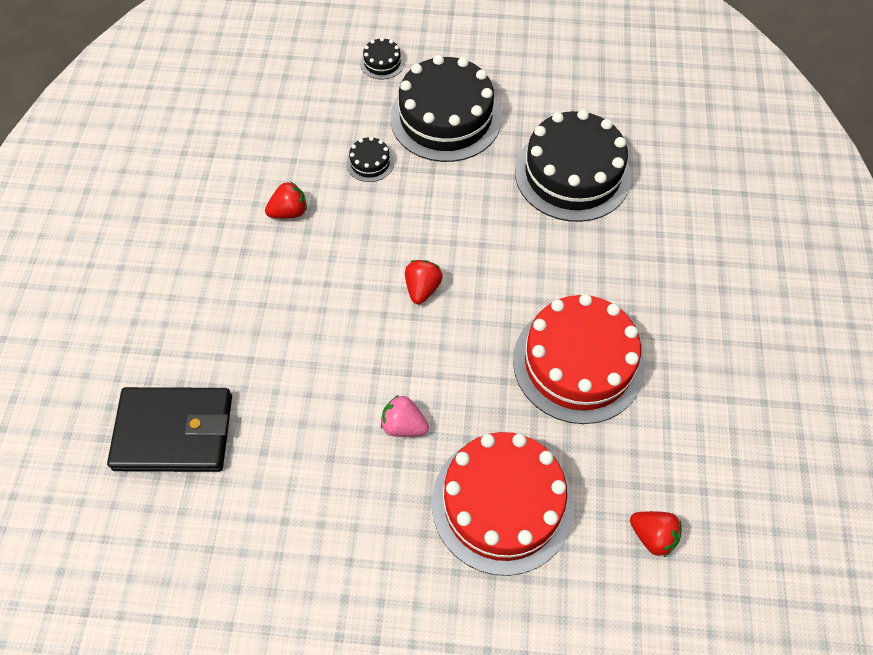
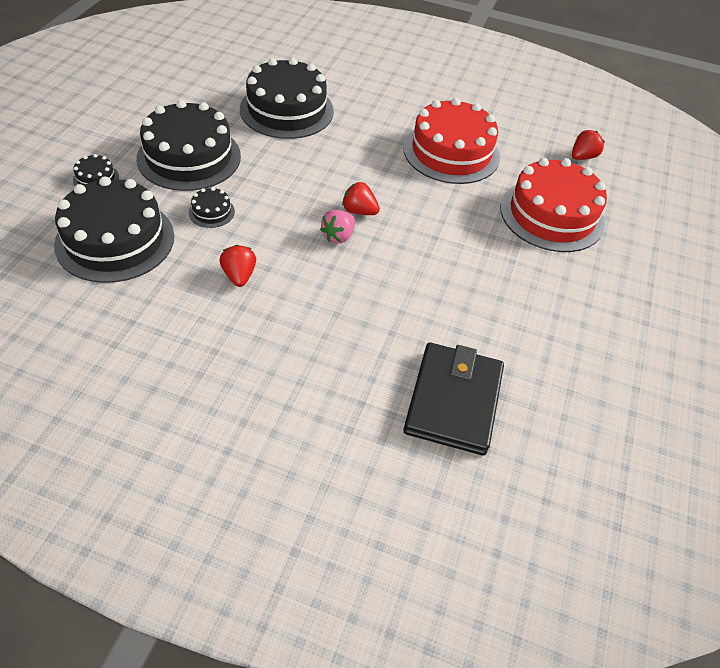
camera: 80 degrees left, 10 degrees down
(305, 107) = (115, 240): none -> black cake
(403, 425) = (480, 250): pink strawberry -> pink strawberry (338, 236)

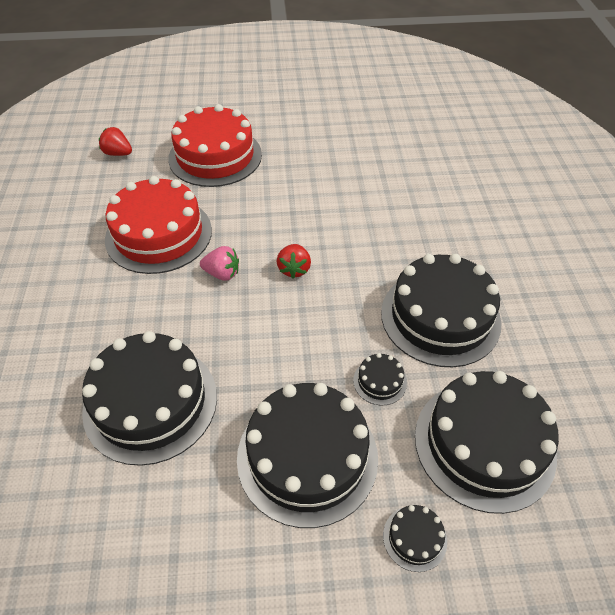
camera: 110 degrees left, 0 degrees up
(239, 276) = (440, 317): red strawberry -> black cake
(338, 236) = (338, 271): pink strawberry -> pink strawberry (222, 273)
(453, 401) = (444, 163): black wallet -> none

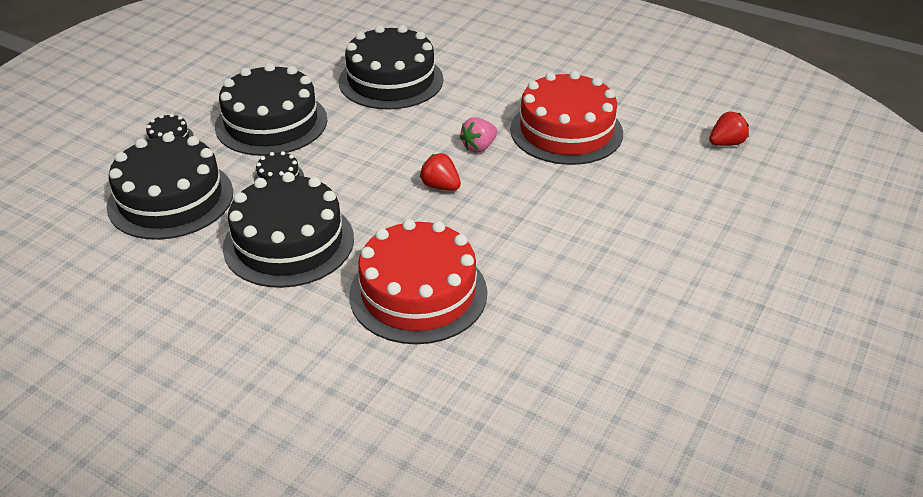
camera: 125 degrees right, 10 degrees down
(215, 156) = (668, 203): red cake -> red cake (418, 293)

